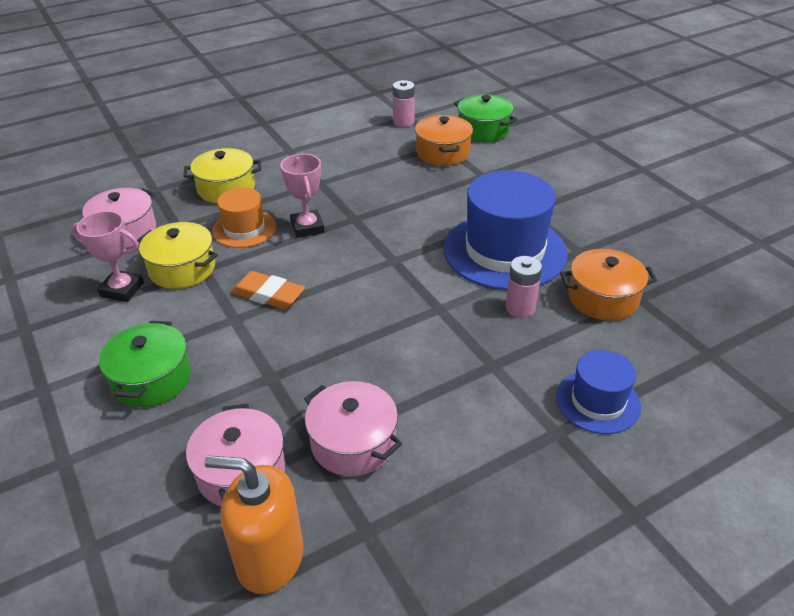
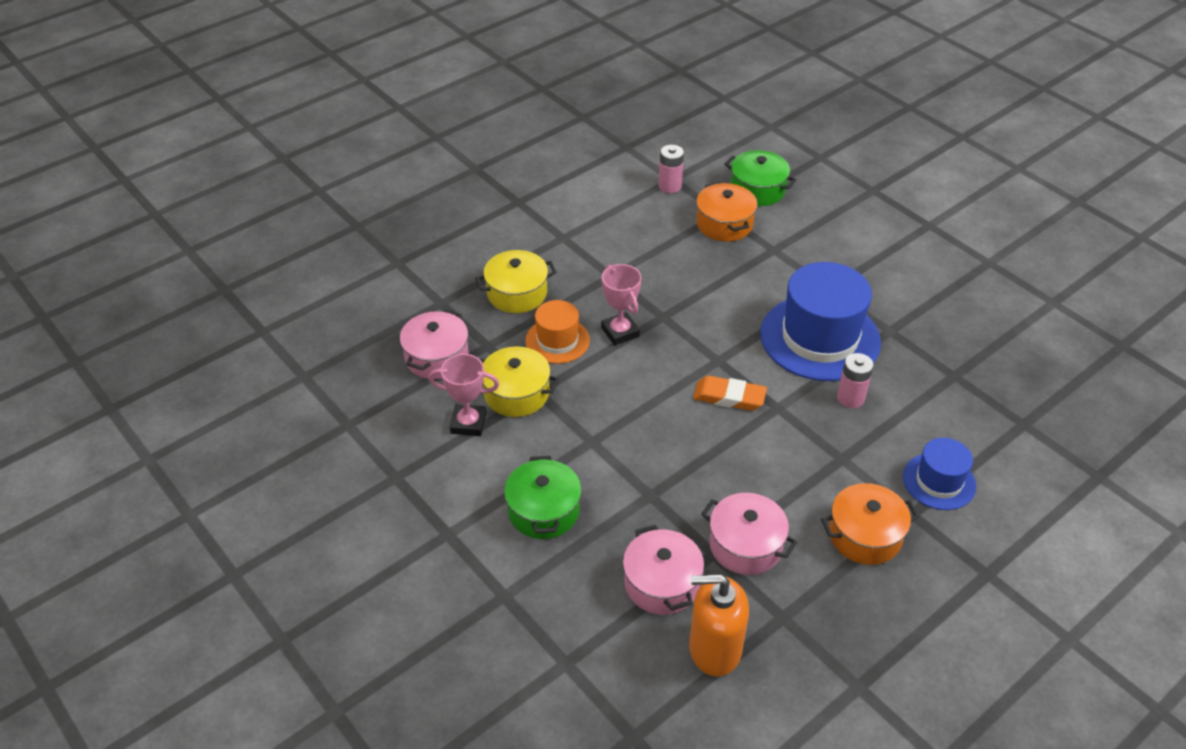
camera: 10 degrees left, 5 degrees up
(268, 294) = (613, 412): orange eraser -> orange eraser (729, 397)
(603, 298) = (922, 379): orange pot -> orange pot (865, 535)

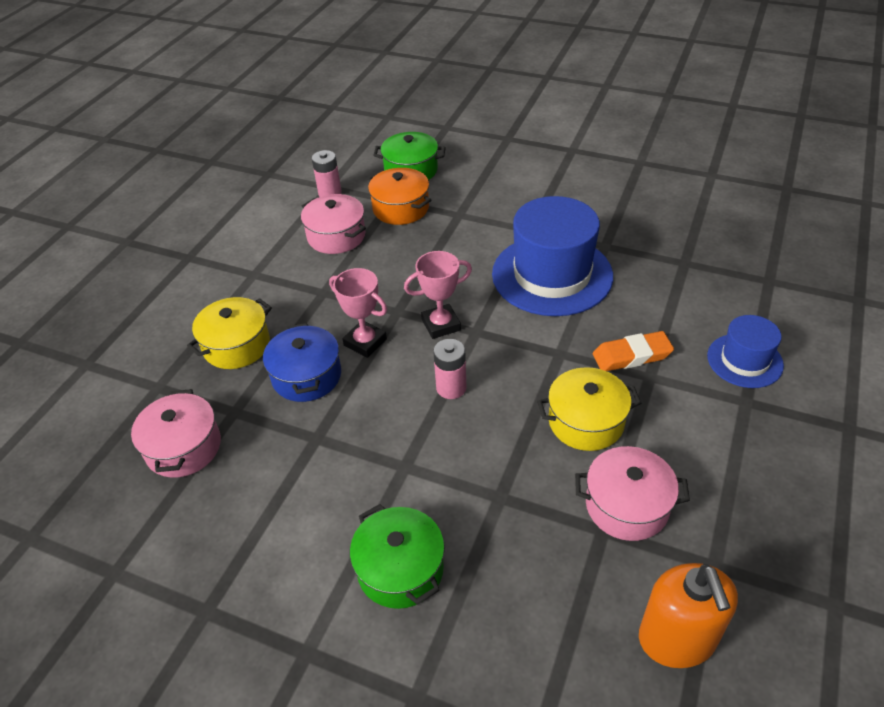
camera: 25 degrees left, 0 degrees up
(468, 423) = (259, 506): pink trophy -> pink trophy (441, 325)
(516, 393) = (295, 450): yellow pot -> yellow pot (586, 421)
(557, 340) = (306, 376): orange hat -> blue pot
(661, 583) = (575, 591): pink pot -> pink pot (336, 236)
(714, 649) = (677, 639): orange soap dispenser -> orange soap dispenser turned 75 degrees counterclockwise
(729, 397) = (509, 362): orange eraser -> orange eraser (631, 356)
(850, 398) = (616, 317): pink battery -> pink battery (451, 388)
(865, 535) = (724, 442): orange pot -> none

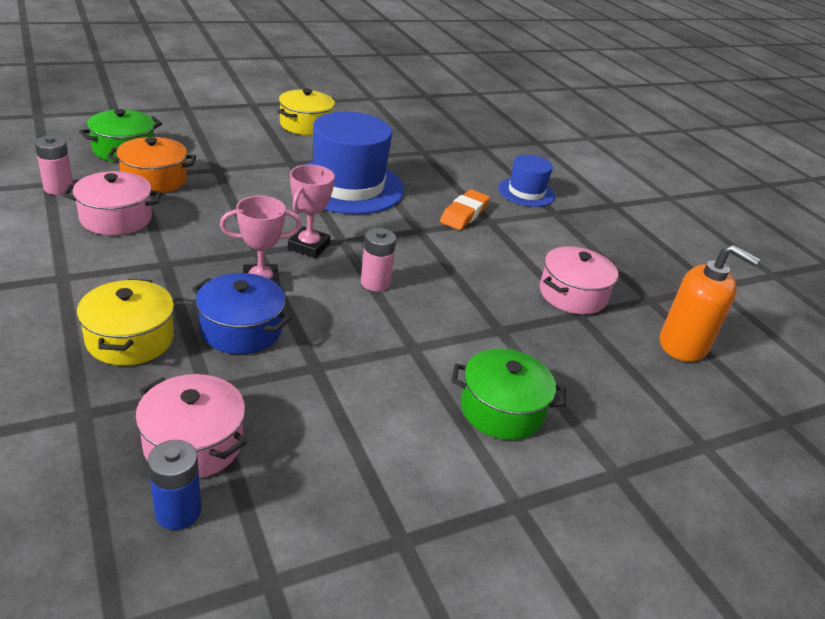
camera: 55 degrees left, 10 degrees down
(126, 488) = (178, 512): none -> blue battery
(586, 421) = (489, 262): yellow pot -> yellow pot (306, 125)

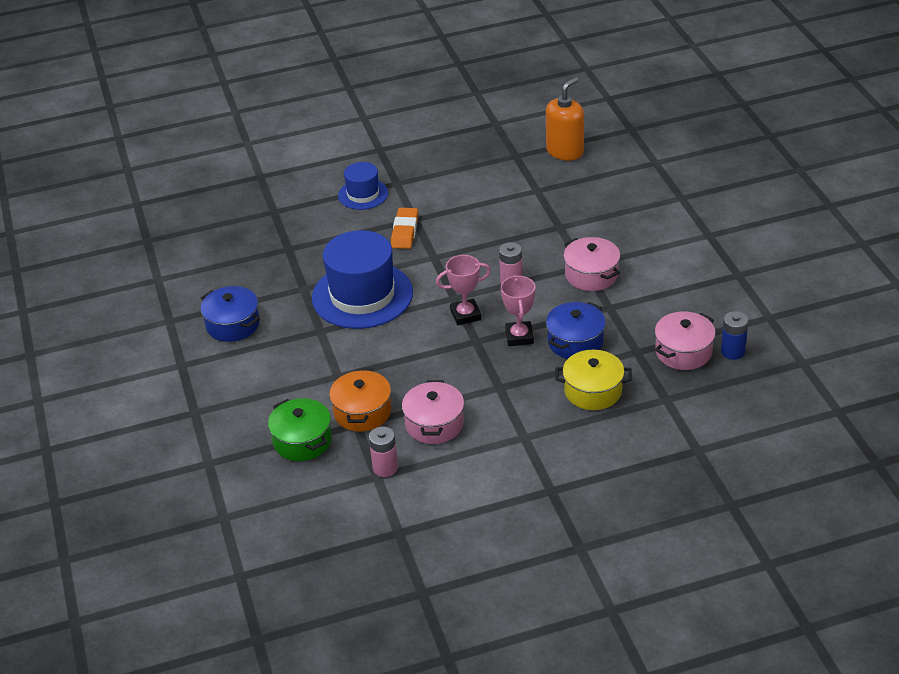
camera: 75 degrees left, 5 degrees up
(306, 125) = (233, 325): yellow pot -> blue pot
(308, 246) = (465, 315): pink trophy -> pink trophy turned 45 degrees counterclockwise
(464, 214) = (405, 231): orange eraser -> orange eraser turned 60 degrees clockwise
(502, 410) = (637, 233): green pot -> none
(572, 294) = (514, 190): pink pot -> pink pot (591, 275)

